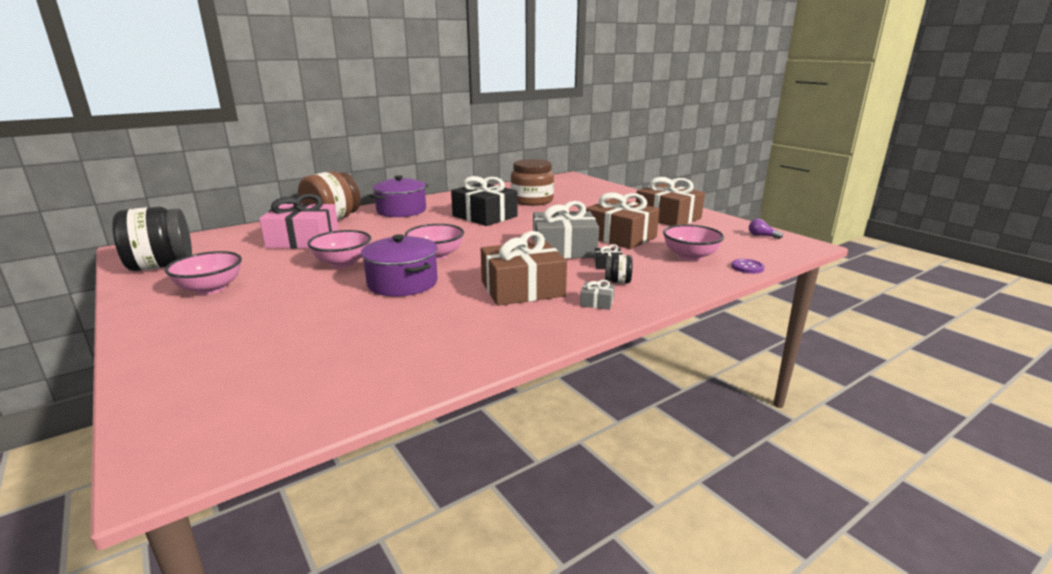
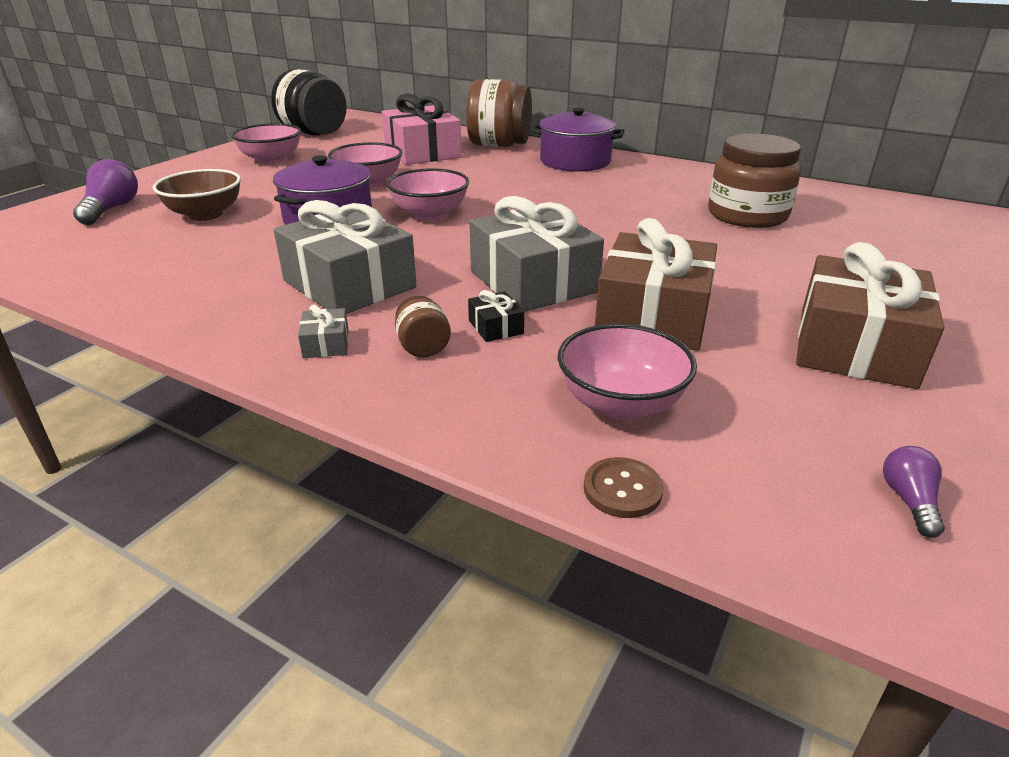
camera: 65 degrees right, 10 degrees up
(226, 367) = (112, 209): none -> purple light bulb
(319, 324) = (205, 215): none -> brown bowl
(484, 216) = (619, 204): black gift -> none
(522, 288) = (349, 284): brown gift -> grey gift
(617, 281) = (423, 347): black jar -> brown jar
(747, 267) = (622, 489): purple button -> brown button

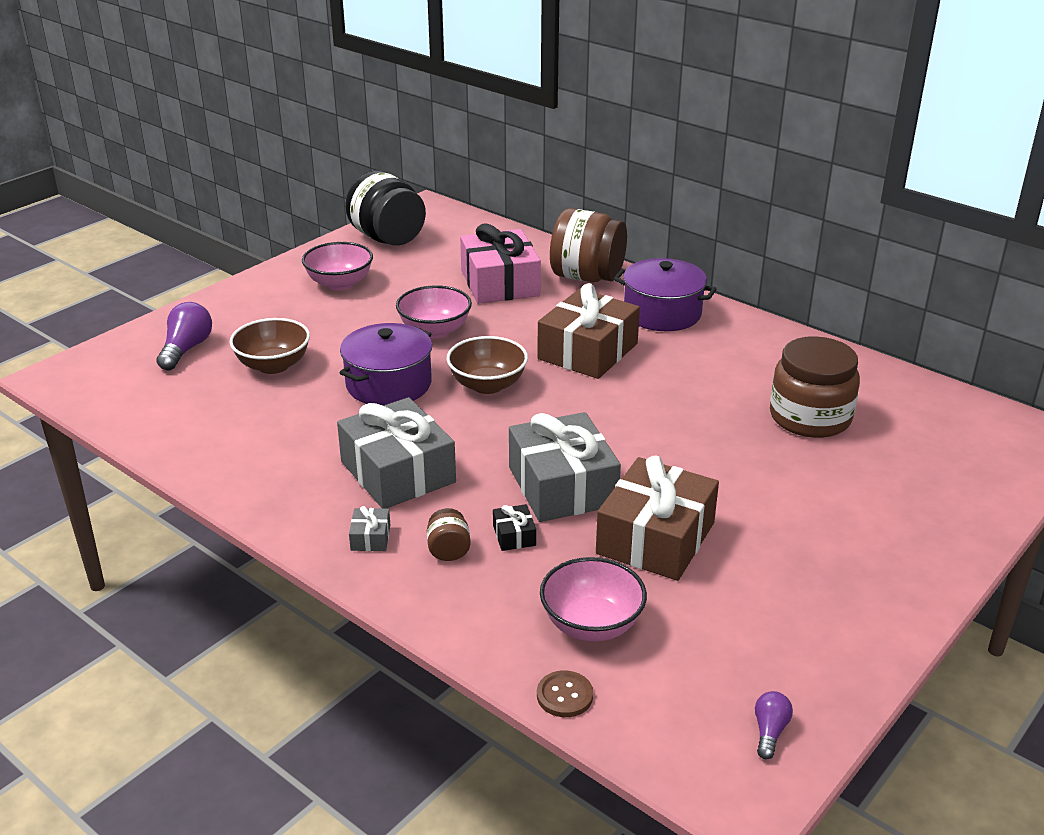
camera: 10 degrees right, 0 degrees up
(430, 214) = (487, 385): pink bowl -> brown bowl
(855, 346) = (817, 592): brown gift -> brown gift (588, 351)

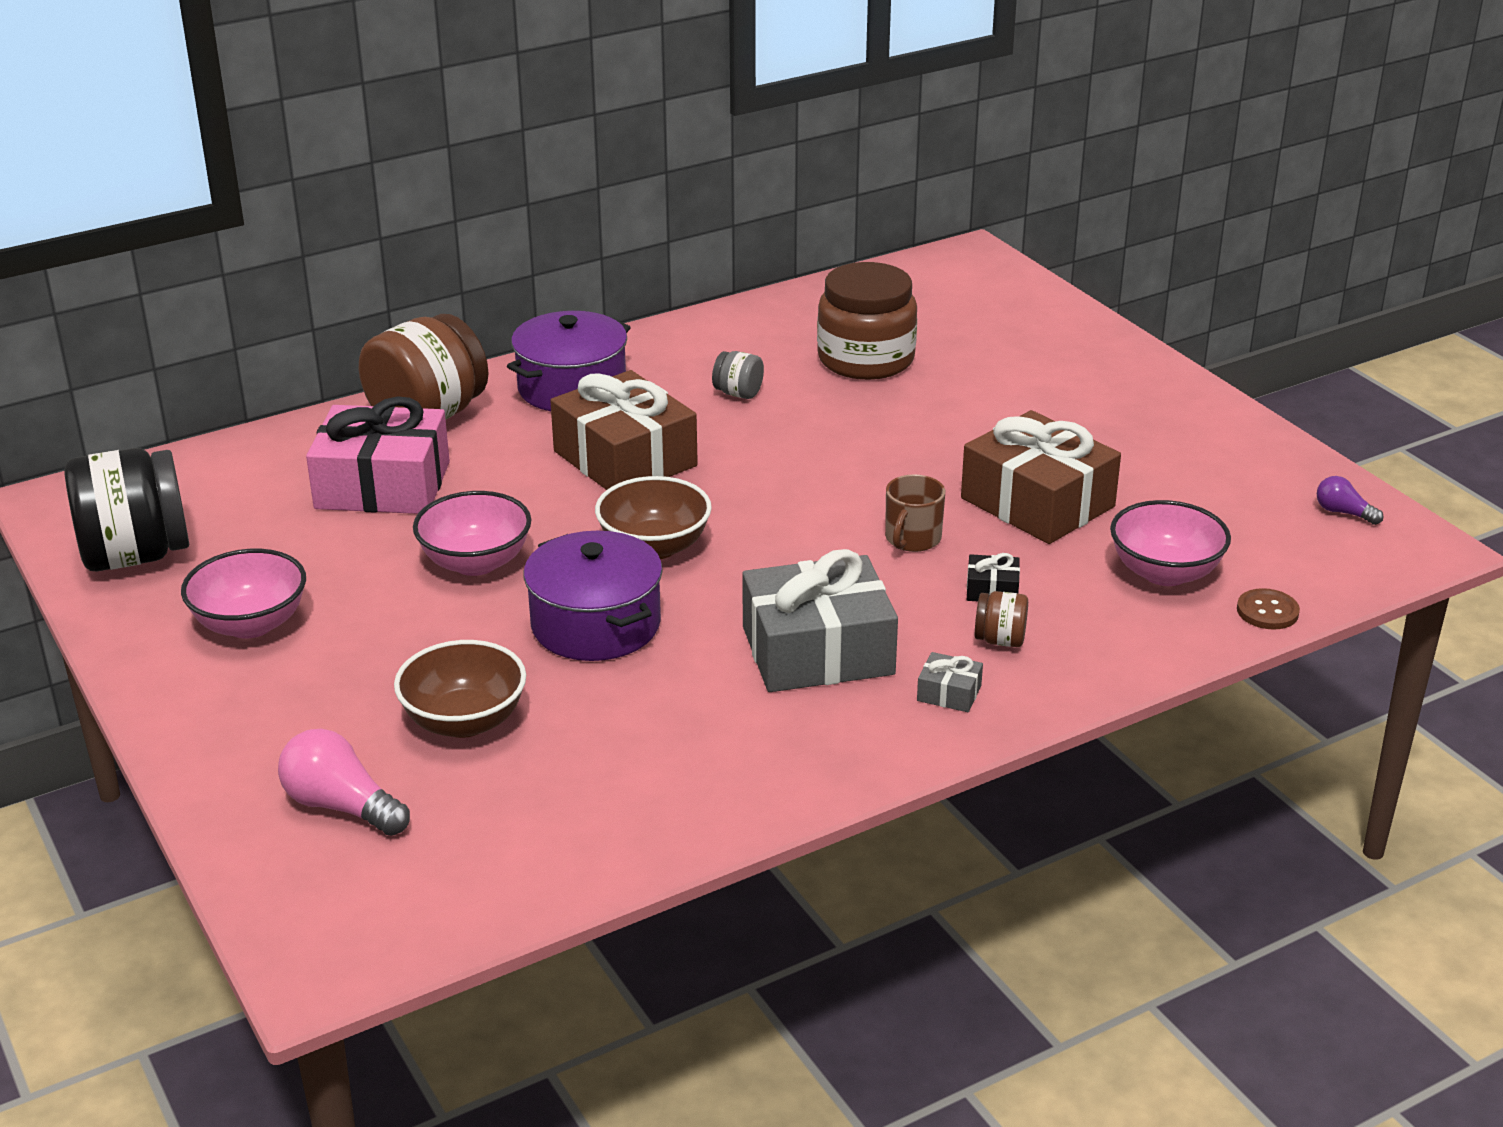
camera: 70 degrees left, 0 degrees up
(186, 349) = (341, 806): purple light bulb -> pink light bulb
(562, 486) = (912, 539): grey gift -> brown mug
(709, 374) = (738, 393): none -> grey jar

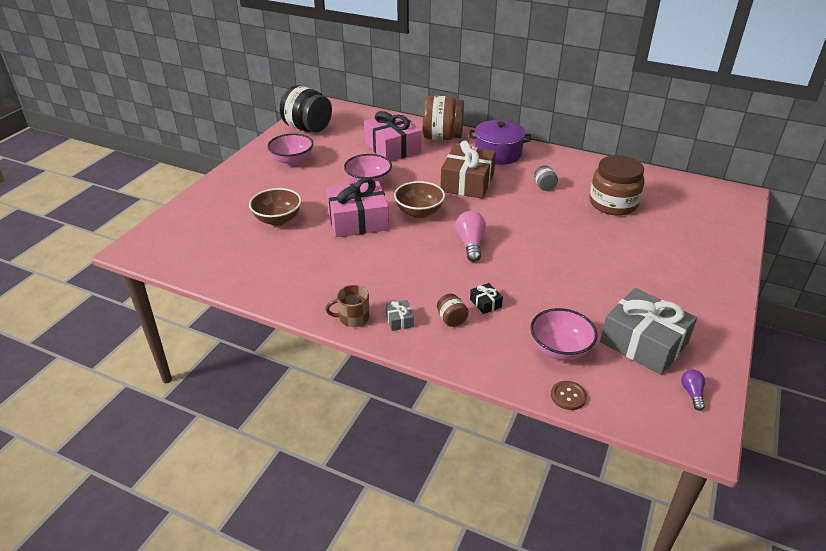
camera: 55 degrees right, 5 degrees up
(341, 806) = (214, 217): pink light bulb -> pink light bulb (470, 244)
(596, 624) = (358, 220): purple pot -> pink gift
(817, 651) = (394, 275): grey gift -> grey gift (643, 343)
(912, 539) = (497, 267): brown mug -> brown mug (353, 318)
(1037, 502) = (567, 290): brown gift -> none

